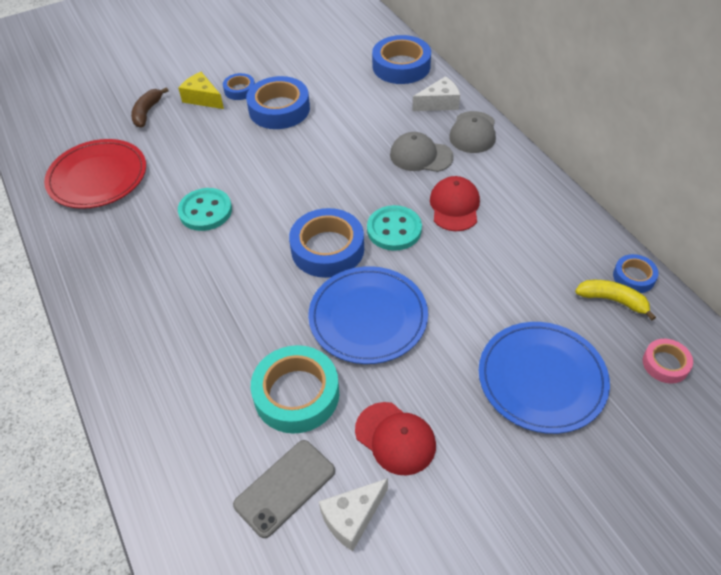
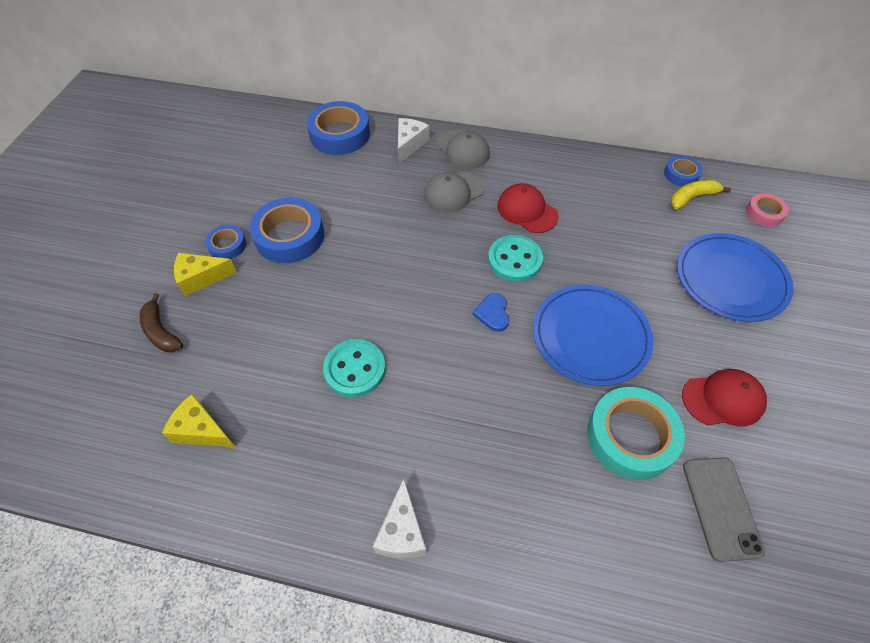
camera: 50 degrees left, 5 degrees up
(98, 177) = (201, 430): red plate -> yellow cheese
(327, 249) = (493, 313): blue tape -> blue heart
(352, 518) = (779, 478): white cheese -> white cheese (402, 532)

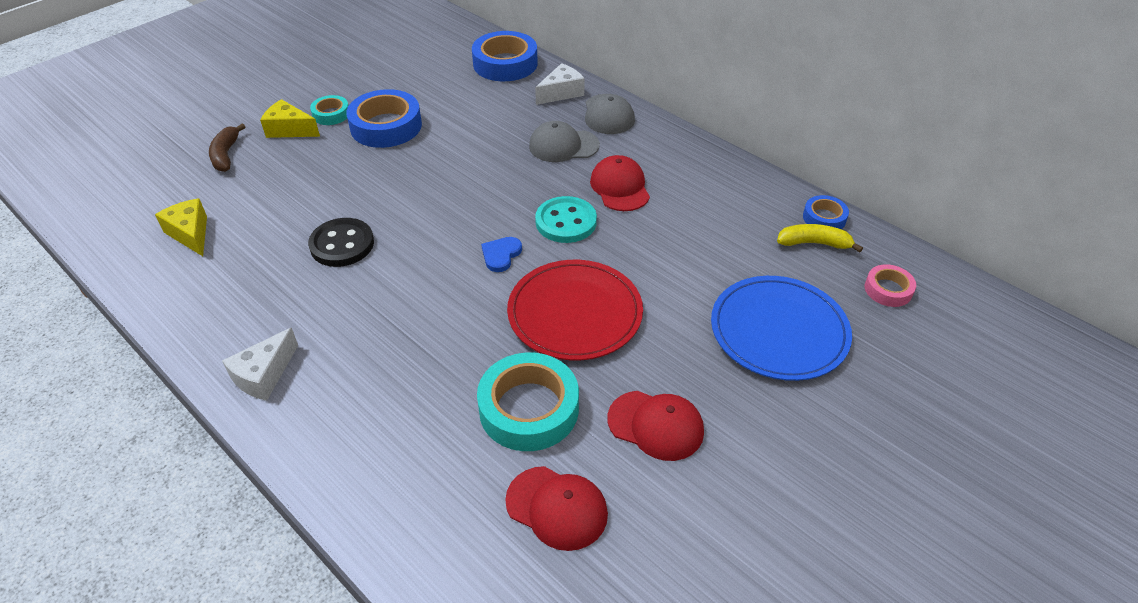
camera: 30 degrees right, 10 degrees down
(227, 245) = (331, 114): blue tape -> turquoise tape
(355, 369) = (342, 244): turquoise button -> black button
(590, 336) = (575, 313): blue plate -> red plate
(721, 507) = (557, 508): grey phone -> red cap

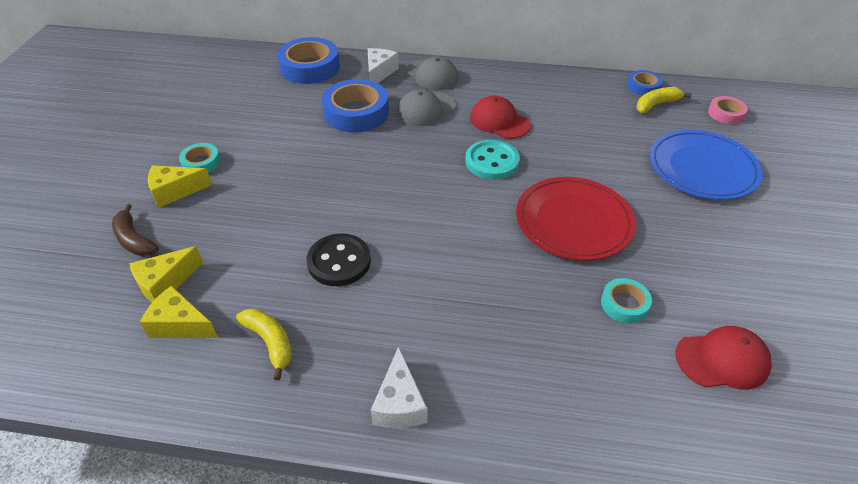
camera: 35 degrees left, 0 degrees up
(212, 198) = (165, 283): none -> yellow cheese
(230, 279) = (270, 342): none -> yellow banana
(386, 126) = (264, 152): blue tape -> blue tape (356, 112)
(501, 255) = (475, 207): blue heart -> none
(529, 409) = (624, 304): turquoise tape -> turquoise tape, size x0.53
(656, 425) = (710, 267): red cap -> none

